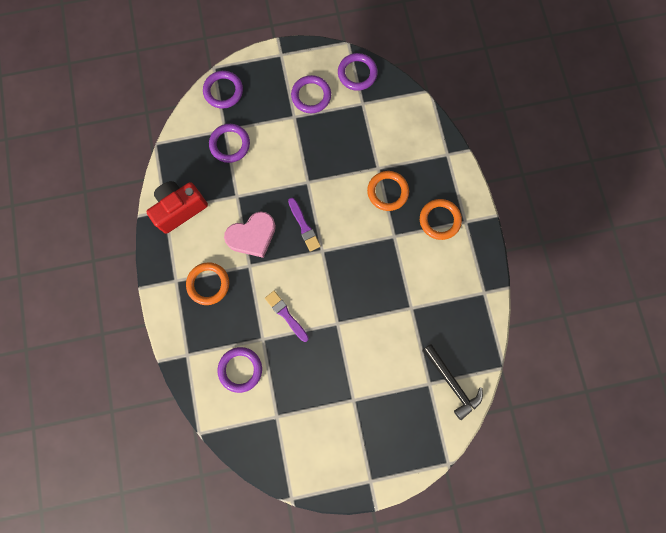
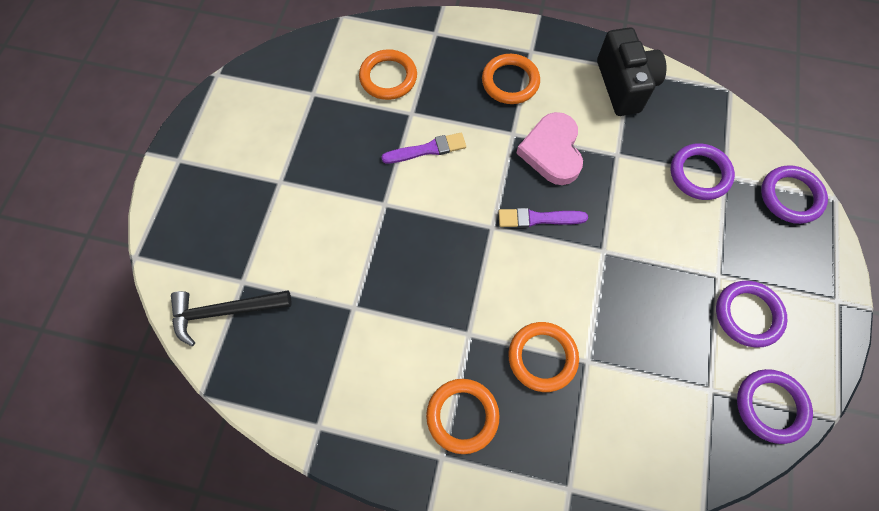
camera: 115 degrees right, 10 degrees down
(180, 209) = (624, 85): red camera -> black camera
(240, 369) = (388, 77): purple ring -> orange ring

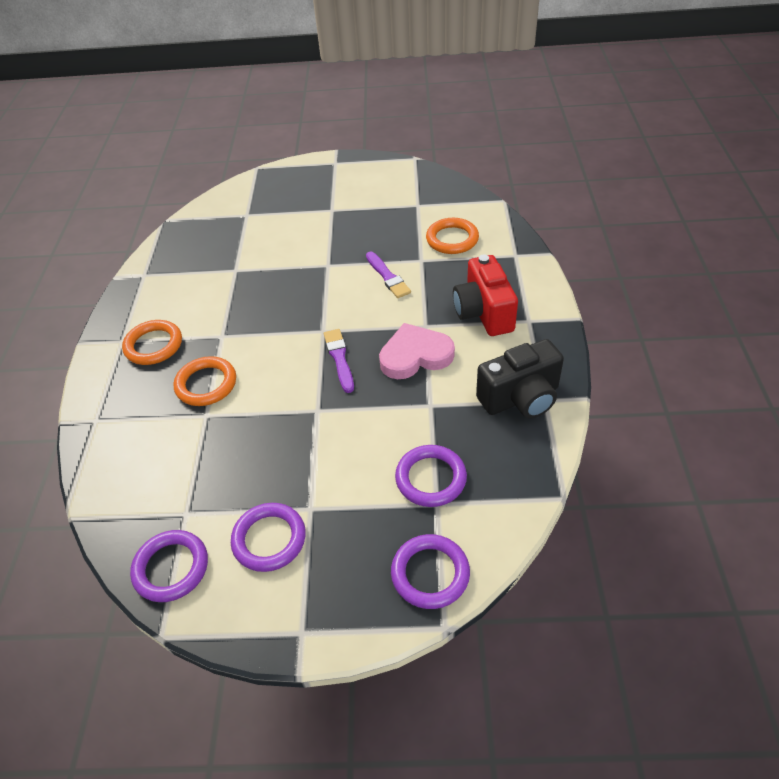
camera: 80 degrees right, 20 degrees down
(225, 312) = (223, 213): black hammer -> none
(510, 82) = (483, 313): orange ring -> red camera

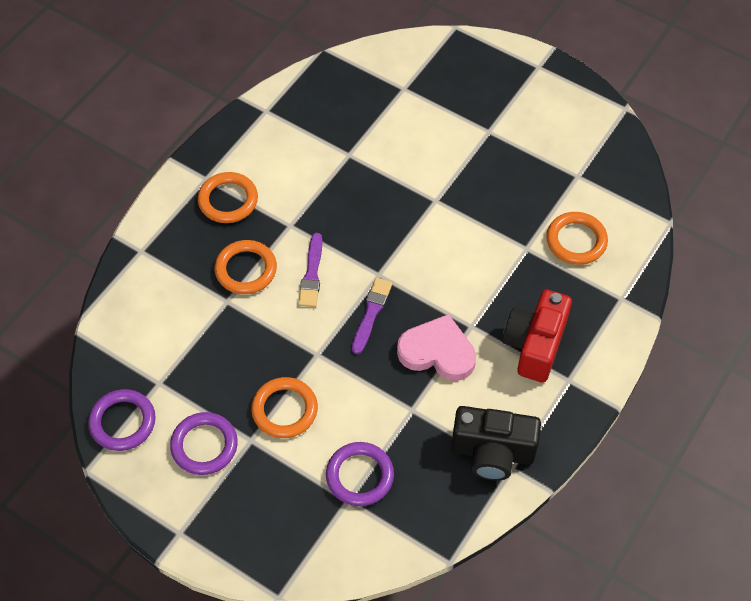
camera: 30 degrees right, 10 degrees up
(322, 467) = (284, 410): none -> orange ring
(387, 277) = (480, 248): purple brush -> purple brush (312, 274)
(430, 573) = (299, 552): purple ring -> none

